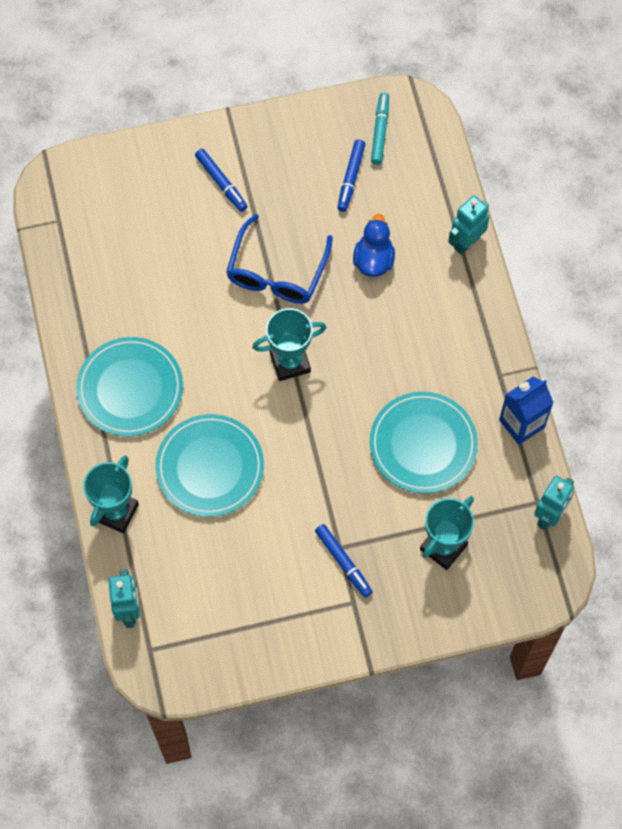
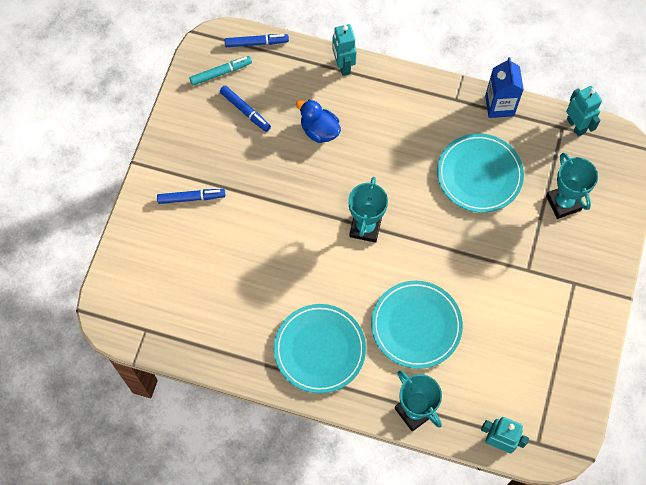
camera: 60 degrees left, 0 degrees up
(277, 271) = (287, 198): blue glasses -> none
(343, 562) = (540, 273): blue marker -> blue marker (256, 43)
(380, 131) = (221, 73): turquoise marker -> turquoise marker turned 120 degrees clockwise

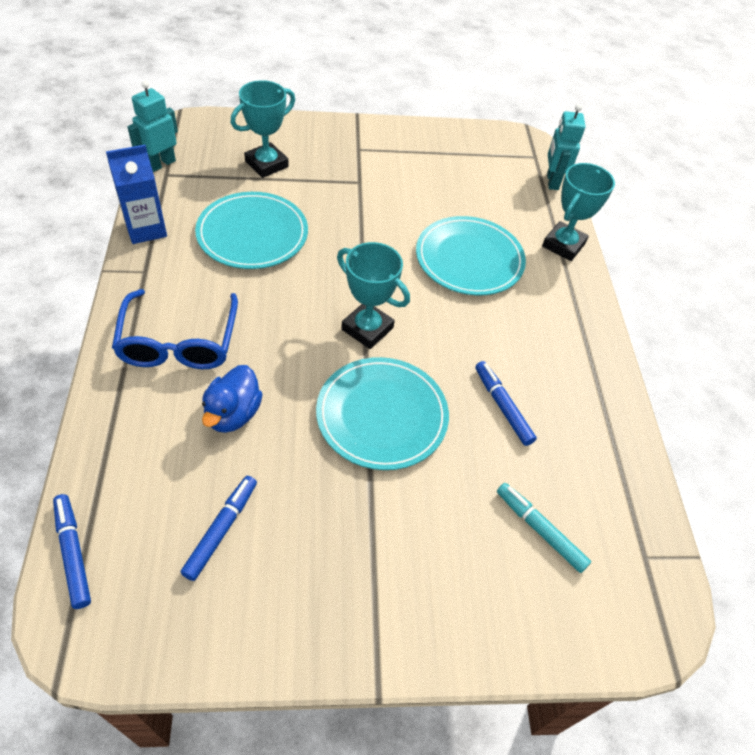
camera: 115 degrees left, 15 degrees down
(191, 198) = (409, 564): blue marker -> blue marker (502, 406)
(221, 73) = (149, 596): turquoise marker -> turquoise marker (540, 530)
(319, 349) = (548, 340): turquoise plate -> turquoise plate (382, 415)
(343, 66) = (106, 410): turquoise robot -> none
(365, 227) = (367, 328): turquoise trophy -> turquoise trophy turned 45 degrees clockwise
(385, 111) = (179, 341): none -> blue glasses

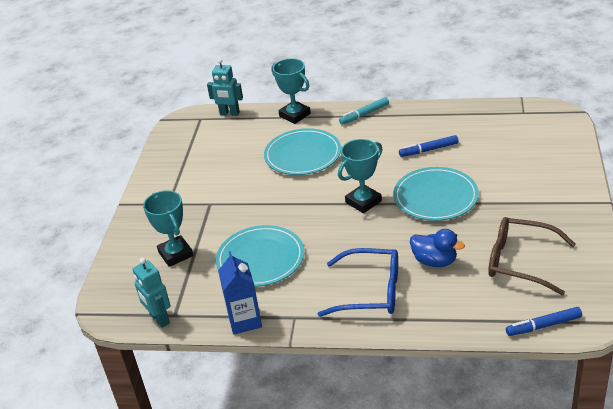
camera: 70 degrees left, 15 degrees down
(221, 530) = (521, 262): blue marker -> brown glasses
(540, 530) = (511, 144): turquoise marker -> turquoise marker (364, 114)

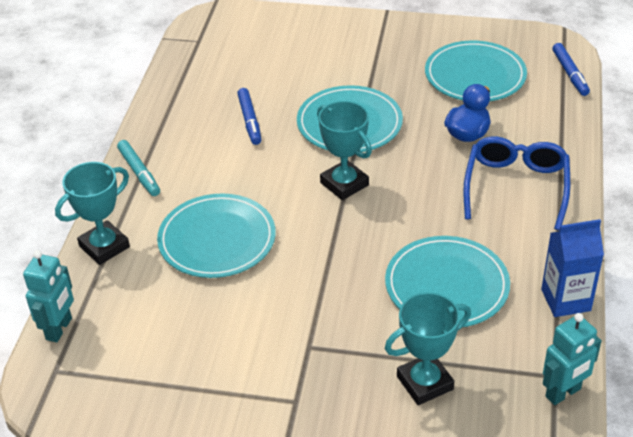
camera: 90 degrees left, 5 degrees up
(521, 262) = (475, 75): brown glasses -> turquoise plate

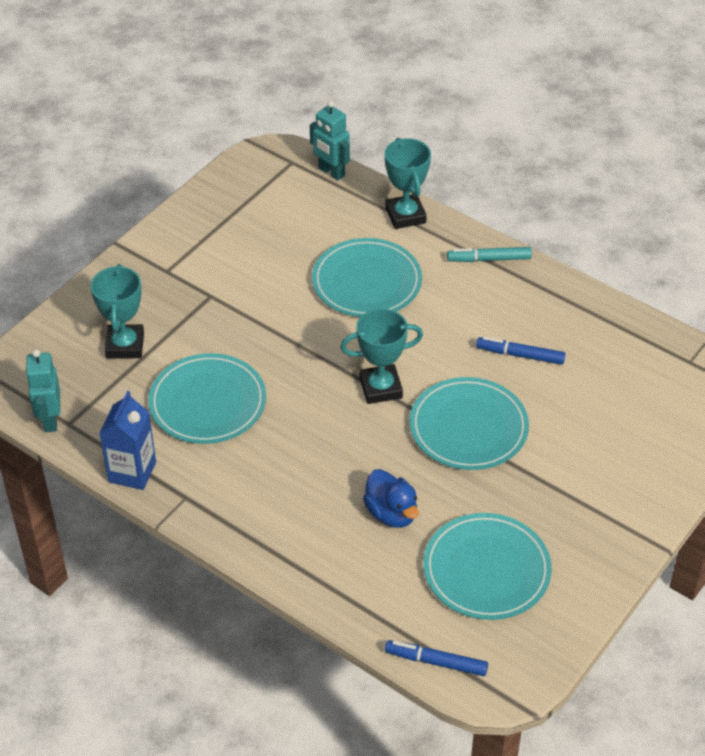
camera: 115 degrees right, 5 degrees up
(516, 187) = (288, 511): blue glasses -> none

